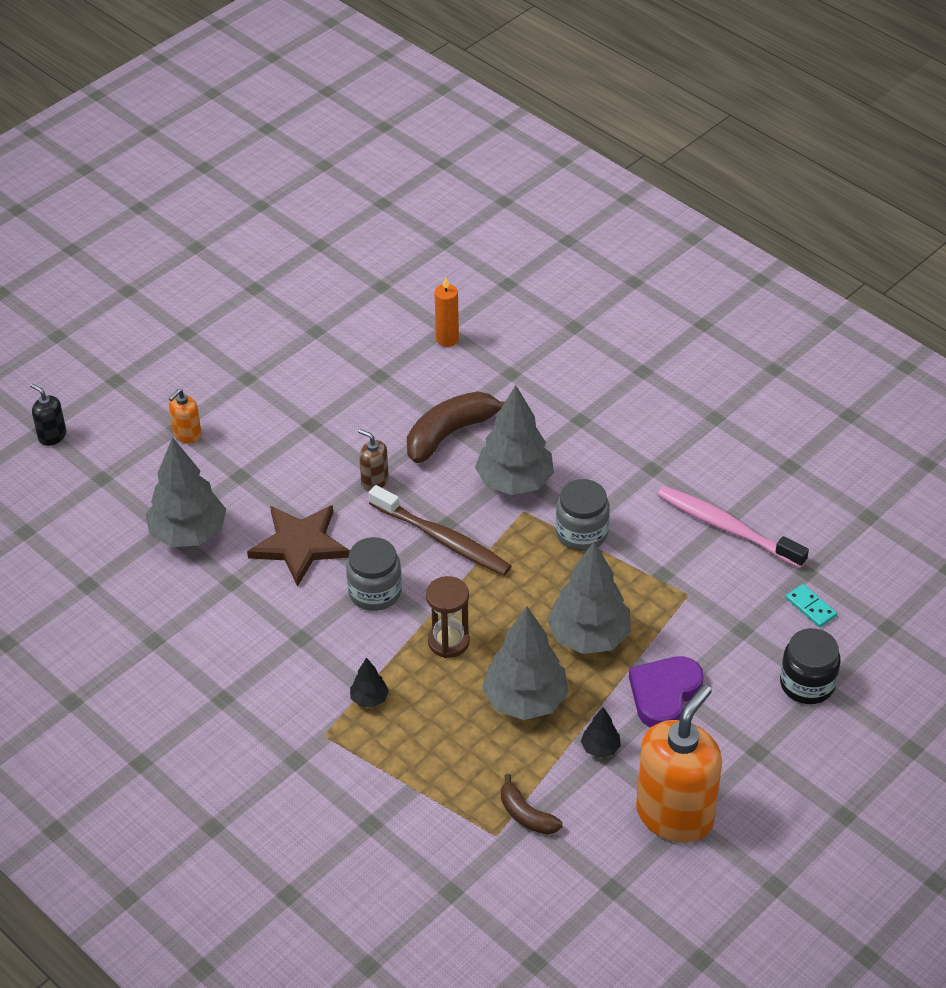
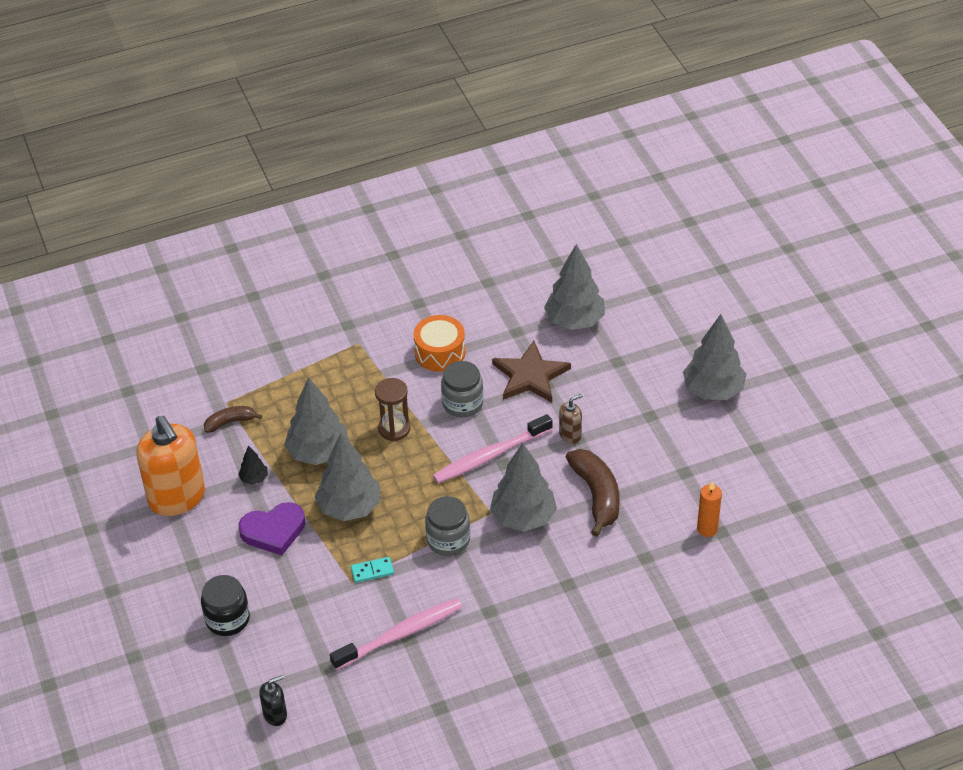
camera: 115 degrees right, 0 degrees up
(52, 436) = (711, 272): black soap dispenser -> black soap dispenser (275, 715)
(187, 434) = (675, 343): orange soap dispenser -> none
(248, 385) = (713, 390): none -> grey tree
(301, 644) = (440, 352): none -> orange drum
(369, 699) = (372, 373): black tree -> none
(442, 539) = (490, 456): brown toothbrush -> pink toothbrush
(664, 694) = (273, 531): purple heart -> purple heart turned 105 degrees clockwise
(811, 607) = (292, 654): turquoise domino -> turquoise domino (372, 571)

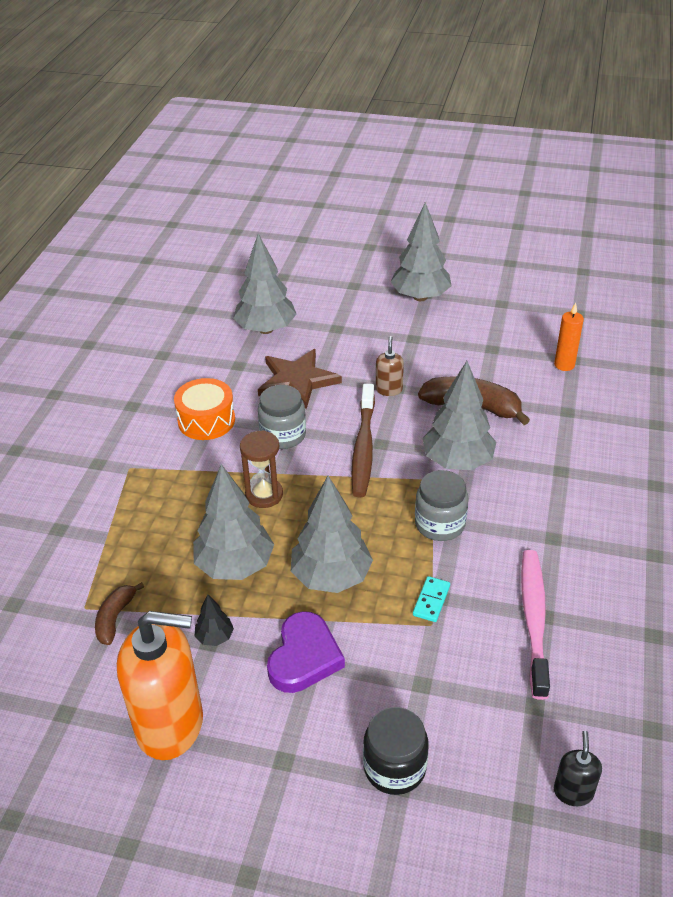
camera: 55 degrees left, 5 degrees down
(490, 456) = (363, 448): pink toothbrush -> brown toothbrush

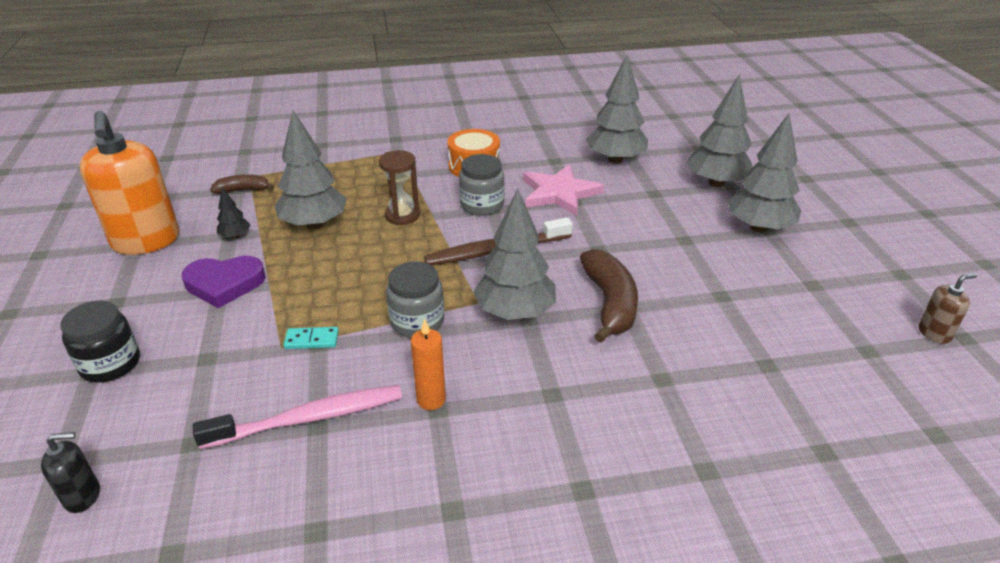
camera: 65 degrees right, 5 degrees down
(297, 381) = (559, 193): brown star -> pink star
(331, 577) = (320, 274): grey tree -> grey tree (716, 183)
(389, 389) = (590, 244): brown soap dispenser -> brown soap dispenser (934, 333)
(564, 365) = (748, 359): orange candle -> orange candle (431, 400)

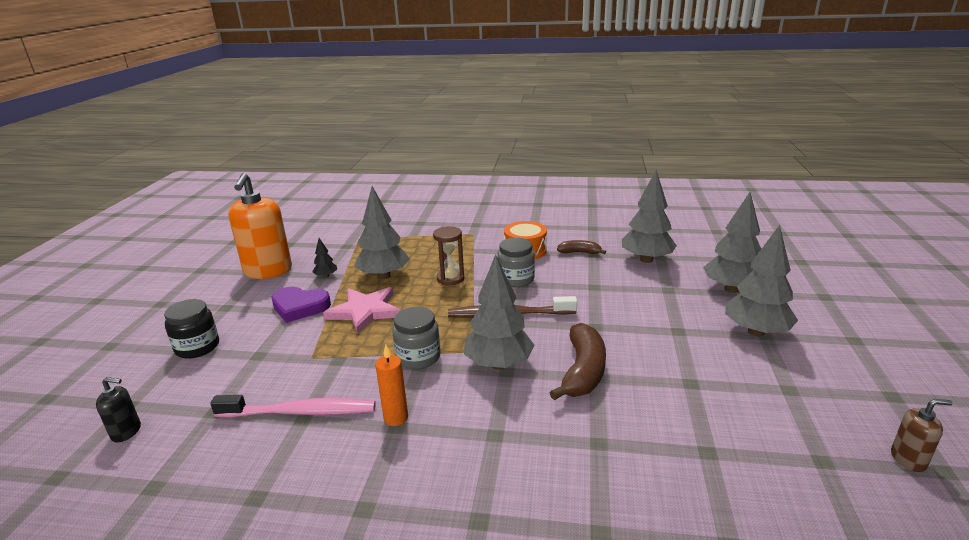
camera: 20 degrees right, 10 degrees down
(243, 190) = (349, 247): brown banana -> brown banana (579, 252)
(312, 340) = (335, 356): turquoise domino -> none
(559, 193) = (584, 279): pink star -> pink star (365, 311)

